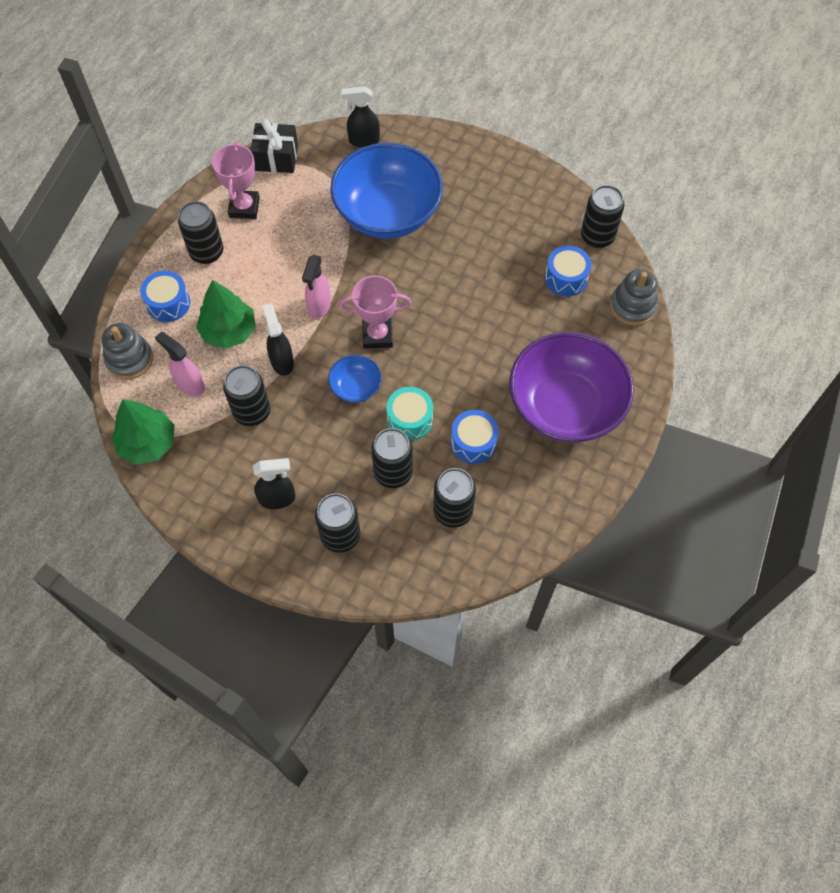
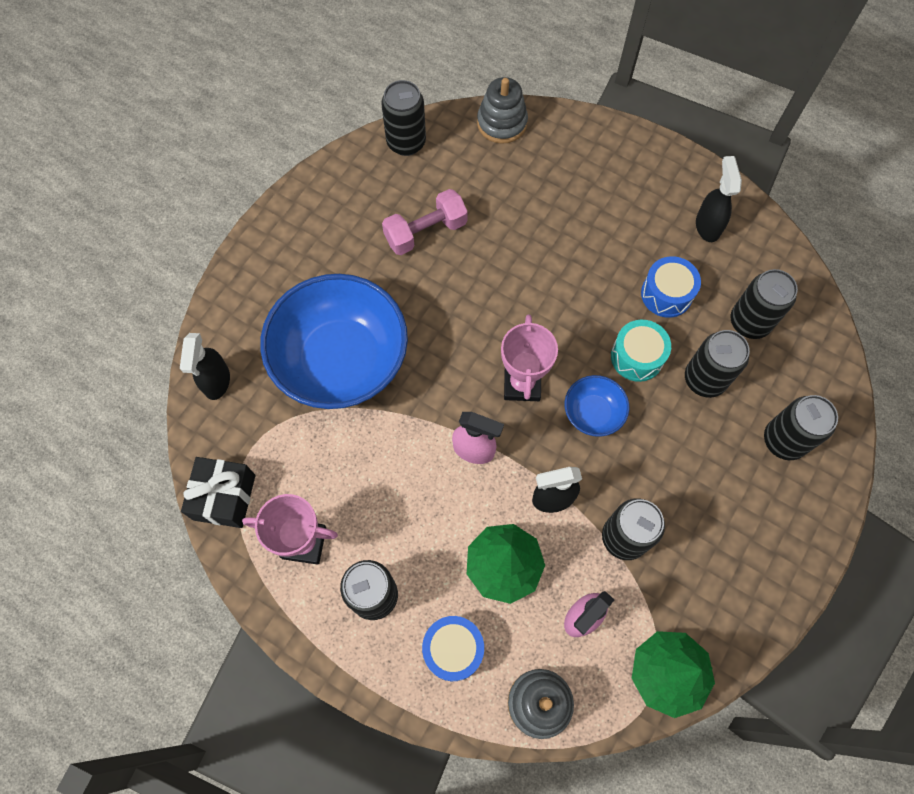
camera: 85 degrees left, 5 degrees up
(278, 498) = (740, 509): black spray bottle -> black spray bottle (707, 226)
(510, 258) = (425, 232): none -> pink dumbbell
(565, 406) = (623, 201): purple bowl -> none
(566, 278) = (459, 180): blue drum -> none

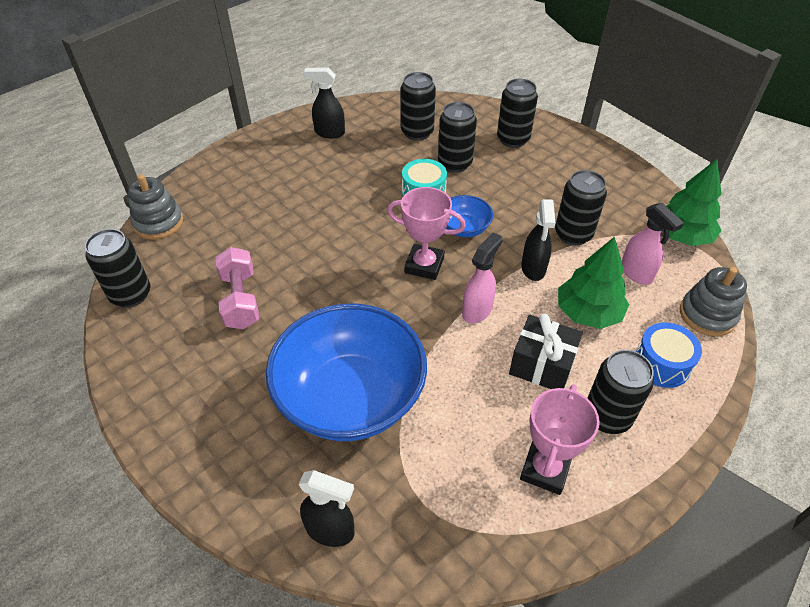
camera: 75 degrees left, 20 degrees down
(224, 497) = (478, 545): black gift -> black gift (542, 364)
(666, 294) = (376, 166): blue drum -> none

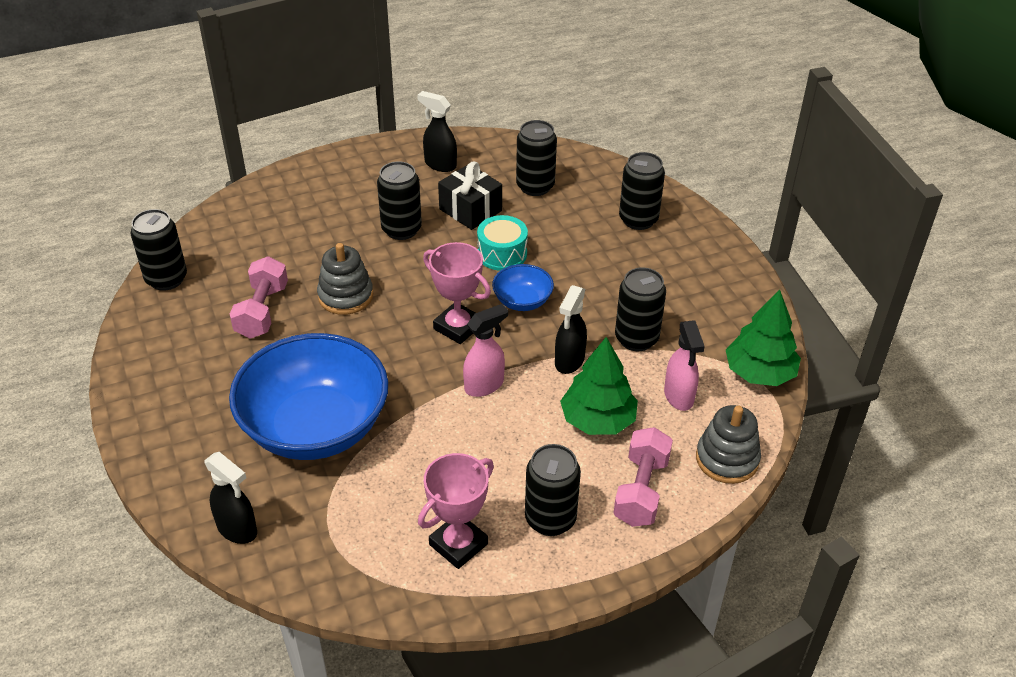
camera: 20 degrees right, 5 degrees down
(158, 223) = (223, 217): grey stacking toy -> grey stacking toy (345, 296)
(454, 164) = (555, 231): black can -> black can (401, 229)
(542, 364) = (517, 454): black gift -> black gift (470, 210)
(661, 364) = (641, 490): blue drum -> pink dumbbell

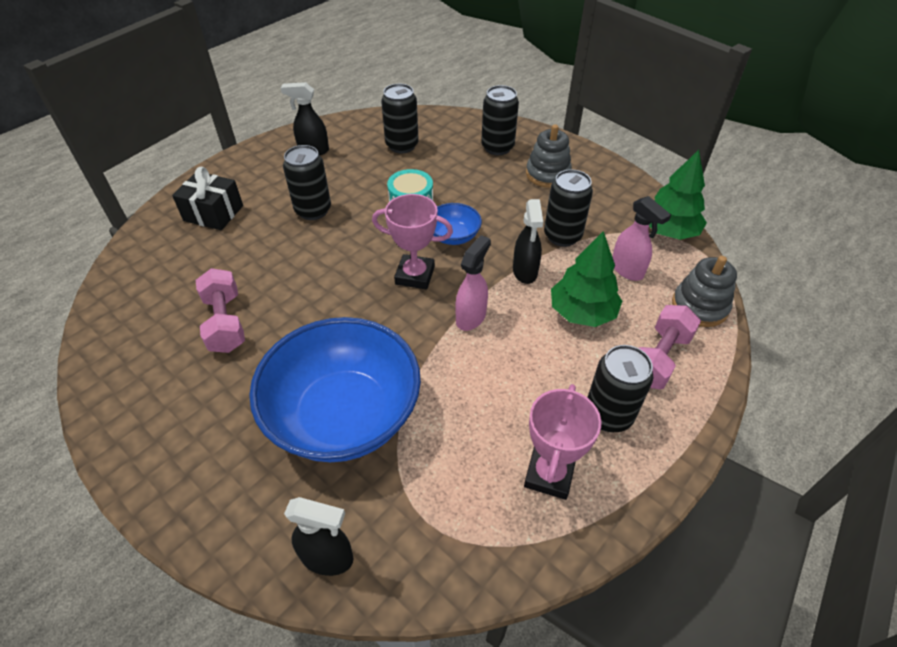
camera: 25 degrees left, 5 degrees up
(166, 279) = (108, 325): black can -> none
(345, 296) = (298, 282): grey stacking toy -> grey stacking toy (547, 174)
(470, 210) = (362, 178): black gift -> black gift (213, 213)
(641, 490) = (658, 358): pink dumbbell -> pink dumbbell turned 45 degrees clockwise

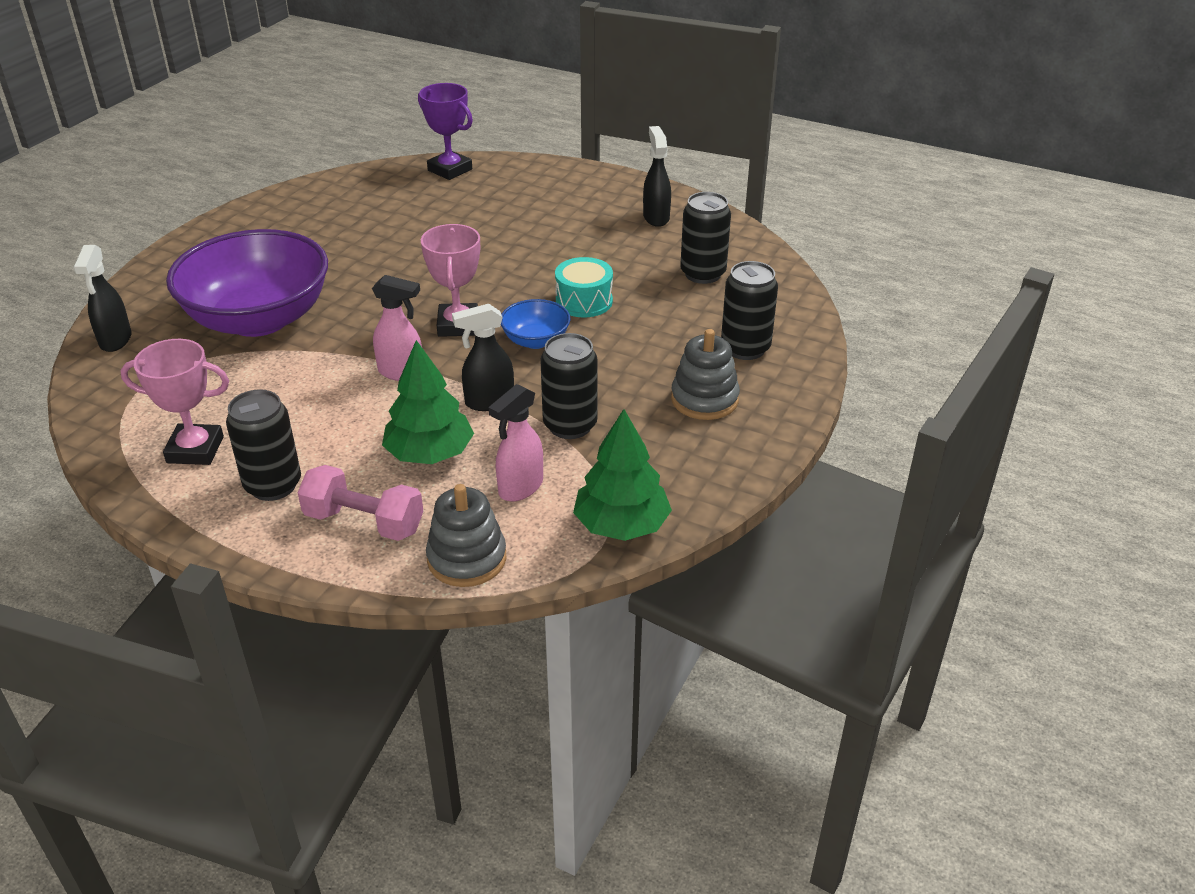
camera: 75 degrees right, 10 degrees down
(145, 248) = (450, 170): none -> purple trophy
(213, 213) = (514, 188): black gift -> none
(225, 323) = (361, 234): pink dumbbell -> none
(313, 210) = (543, 241): black can -> none
(344, 415) = (259, 319): blue bowl -> purple bowl

